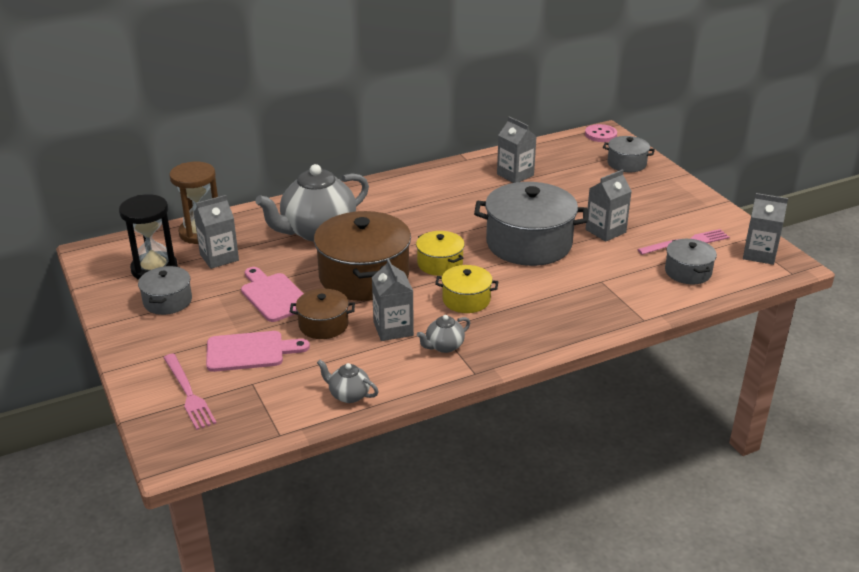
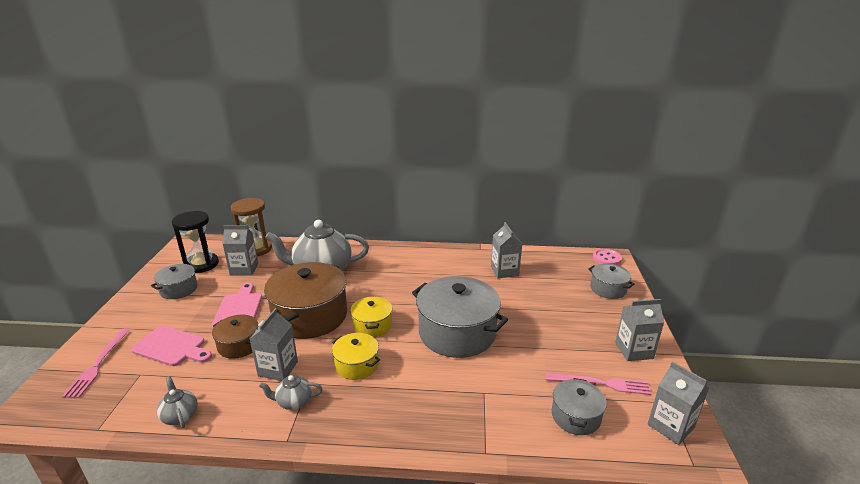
camera: 30 degrees right, 5 degrees down
(605, 231) = (533, 344): grey carton -> grey carton (634, 350)

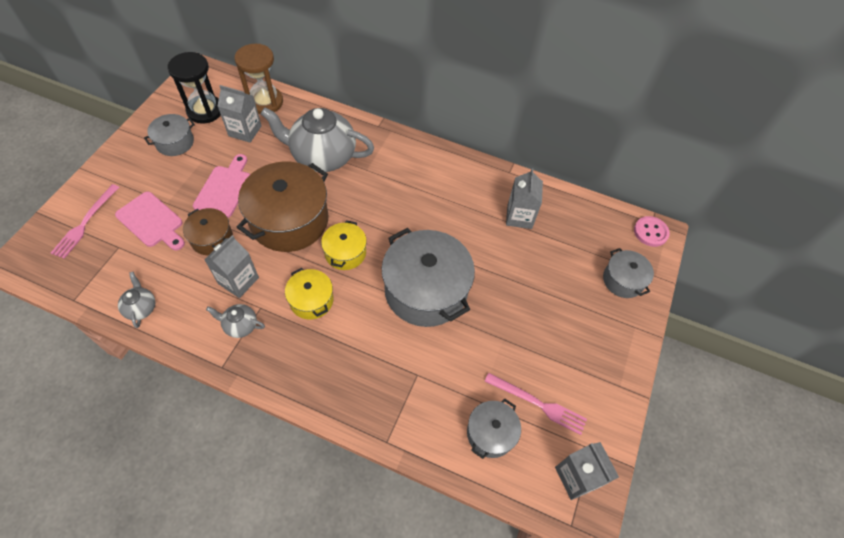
camera: 15 degrees right, 30 degrees up
(634, 350) = (598, 375): grey carton -> none

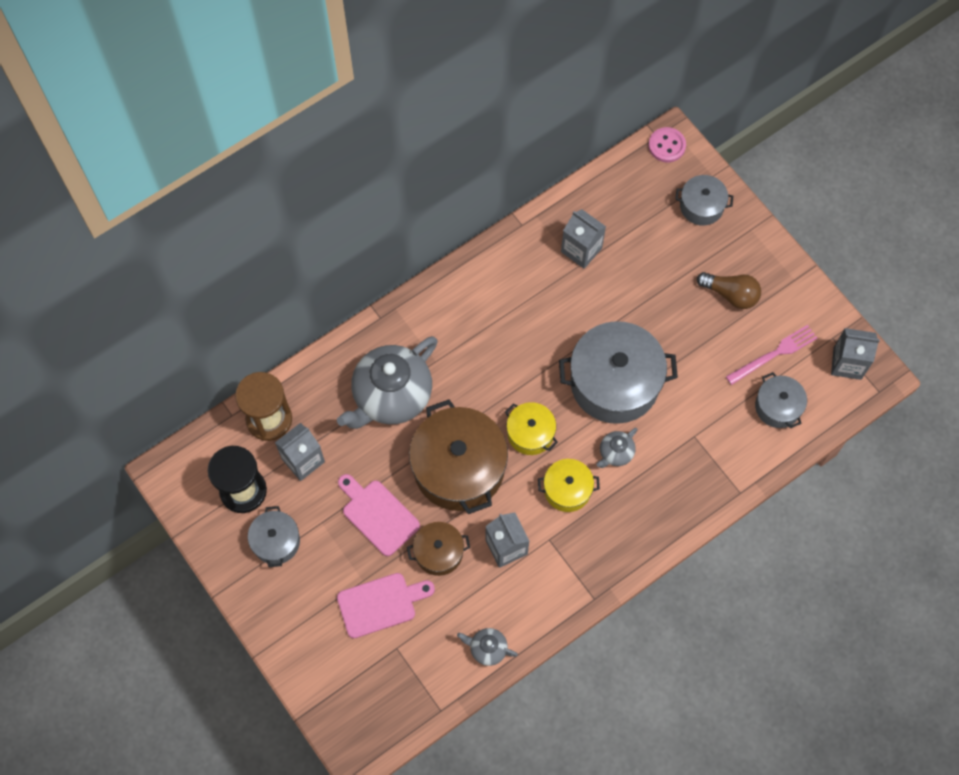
camera: 55 degrees left, 10 degrees up
(85, 223) = (343, 672): pink fork -> none
(240, 325) = (559, 565): grey teapot -> grey teapot (615, 453)
(565, 340) = (730, 294): none -> brown light bulb

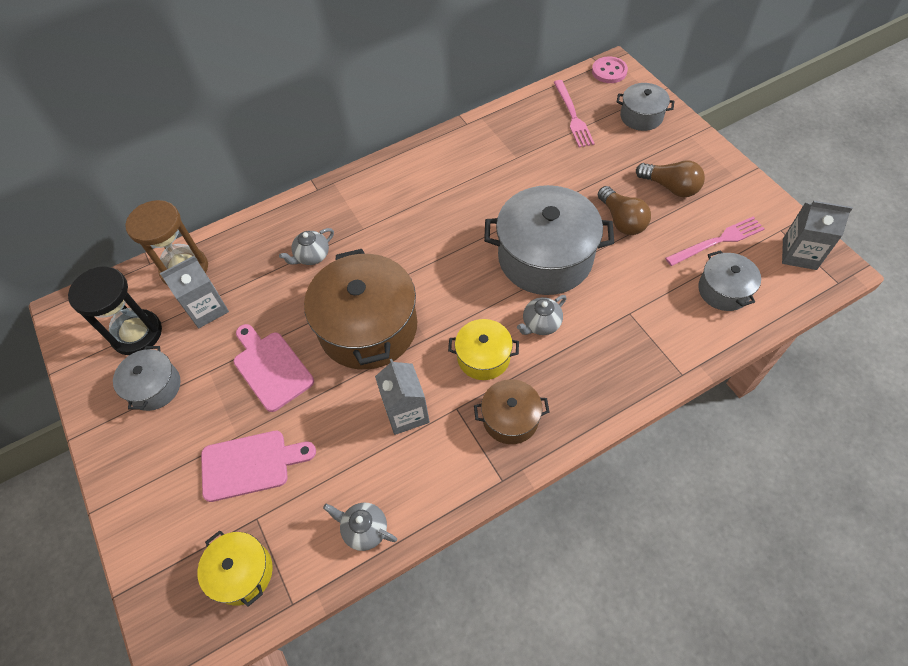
camera: 10 degrees right, 10 degrees down
(391, 396) = (312, 256): grey teapot -> grey teapot, size x0.44
(439, 552) = (329, 412): brown pot -> brown pot (510, 418)
(530, 433) = (450, 299): yellow pot -> yellow pot (242, 572)
(581, 250) = (521, 145): grey carton -> none
(631, 209) = (573, 116): none -> pink fork
(685, 336) = (621, 220): none -> brown light bulb

